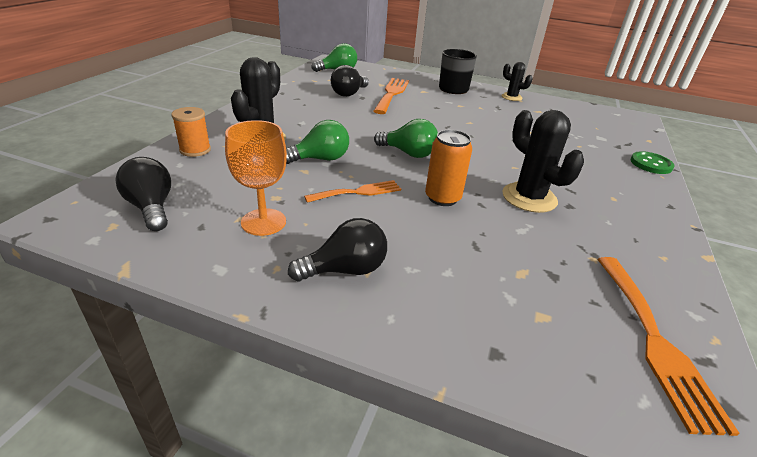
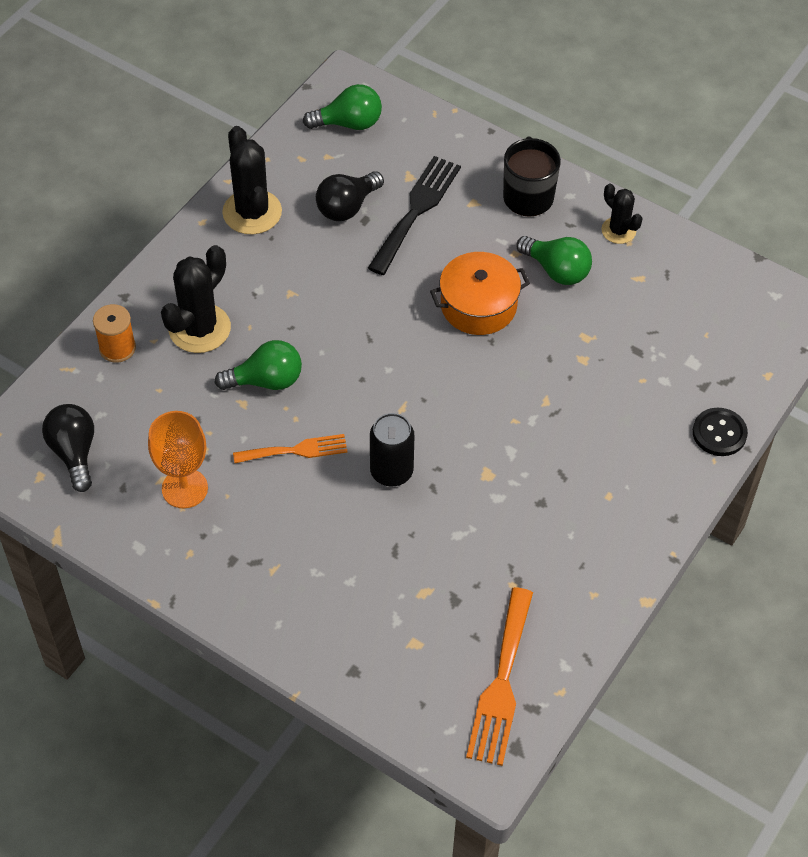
camera: 15 degrees right, 20 degrees up
(345, 270) = (252, 564): black light bulb -> none
(392, 94) = (416, 210): orange fork -> black fork
(408, 153) = (383, 378): green light bulb -> green light bulb (556, 270)
(442, 198) = (391, 472): orange can -> black can
(452, 123) = (478, 306): none -> orange pot
(529, 198) = (498, 483): black cactus -> black cactus (252, 212)
(651, 164) = (719, 433): green button -> black button

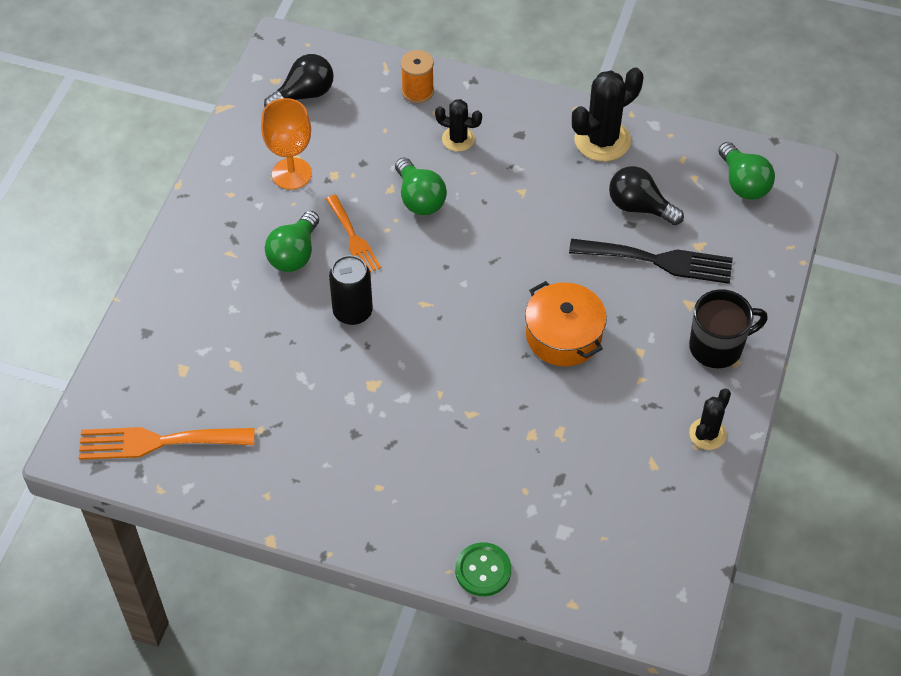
camera: 75 degrees right, 0 degrees up
(199, 328) = (458, 139): black cactus -> black cactus, size x0.58
(556, 270) = (633, 390): green light bulb -> green light bulb (294, 254)
(719, 433) = (483, 570): black button -> green button

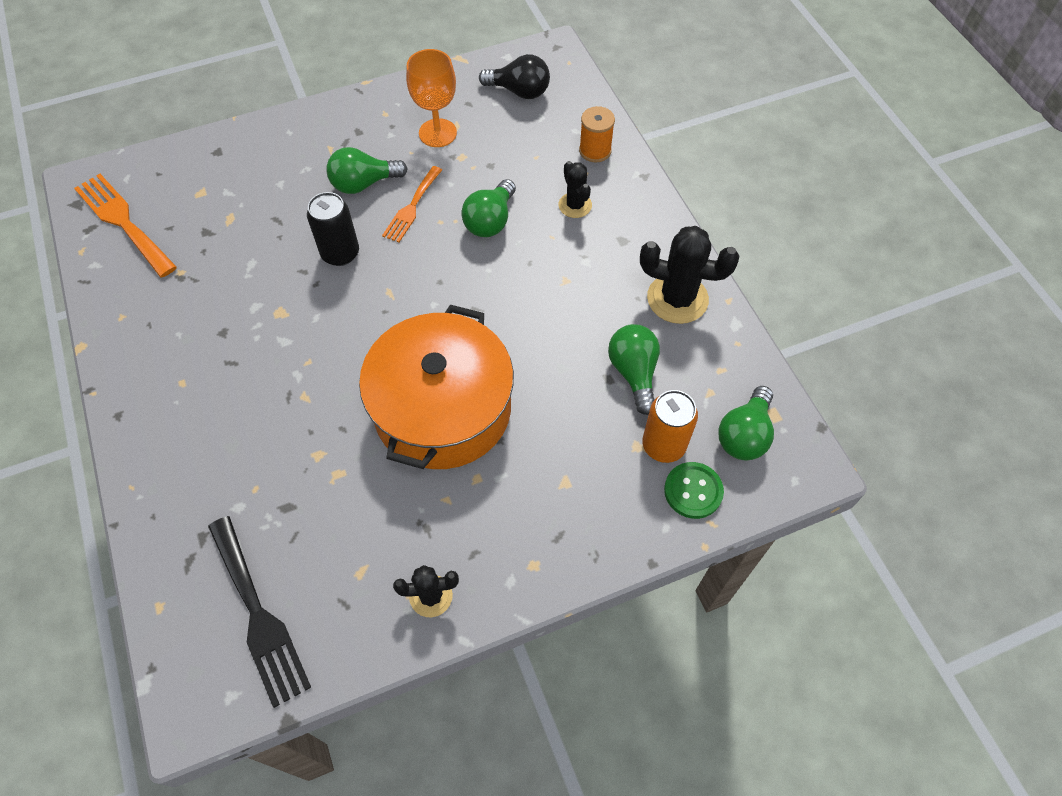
camera: 50 degrees right, 5 degrees up
(483, 570) = (148, 512): green button -> green button (693, 491)
(563, 335) = (442, 409): orange pot -> orange pot, size x1.67
(639, 207) = (634, 373): black light bulb -> green light bulb
(658, 260) = (590, 426): black fork -> black fork (258, 615)
(711, 231) = (663, 445): none -> orange can
(717, 347) = (537, 538): black mug -> none

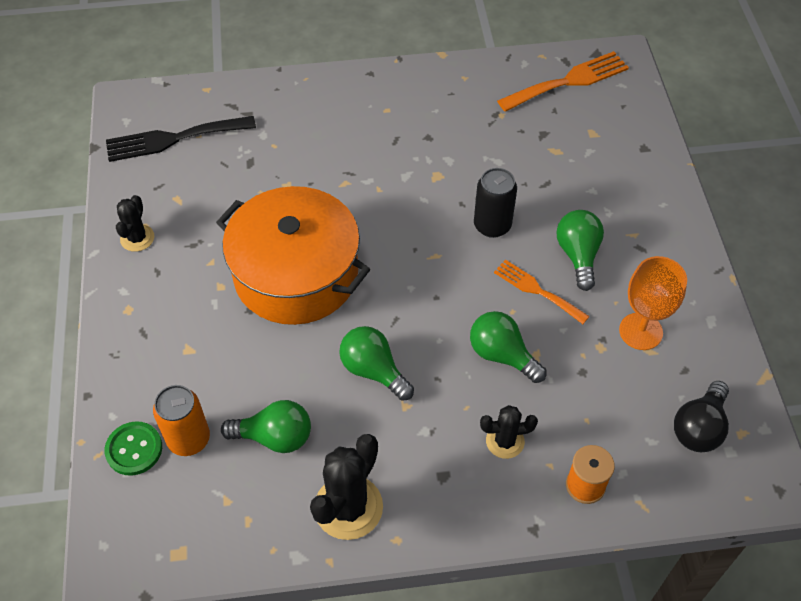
camera: 105 degrees right, 5 degrees down
(744, 435) = (168, 516): green light bulb -> green light bulb (373, 370)

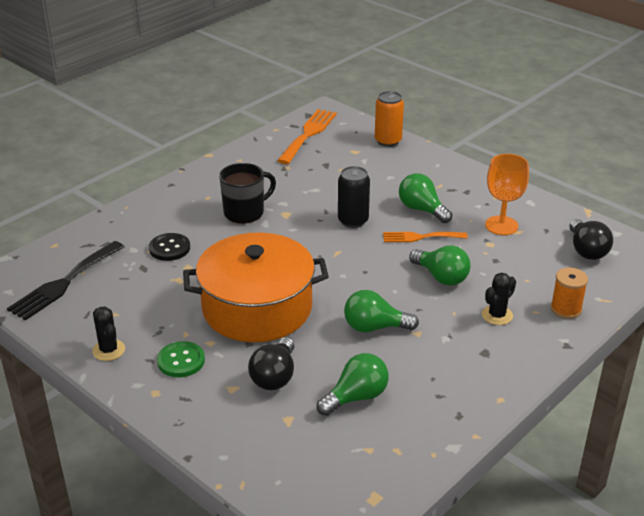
camera: 40 degrees left, 20 degrees down
(134, 449) = (266, 464): green button -> green button (181, 361)
(189, 439) = (298, 434): orange can -> orange can (388, 141)
(233, 362) = (274, 376): none -> black light bulb
(293, 153) = (169, 248): none -> black button
(348, 507) = (451, 402): black cactus -> none
(401, 150) = (245, 212): none -> black mug
(502, 355) = (441, 277): green light bulb -> green light bulb turned 135 degrees counterclockwise

